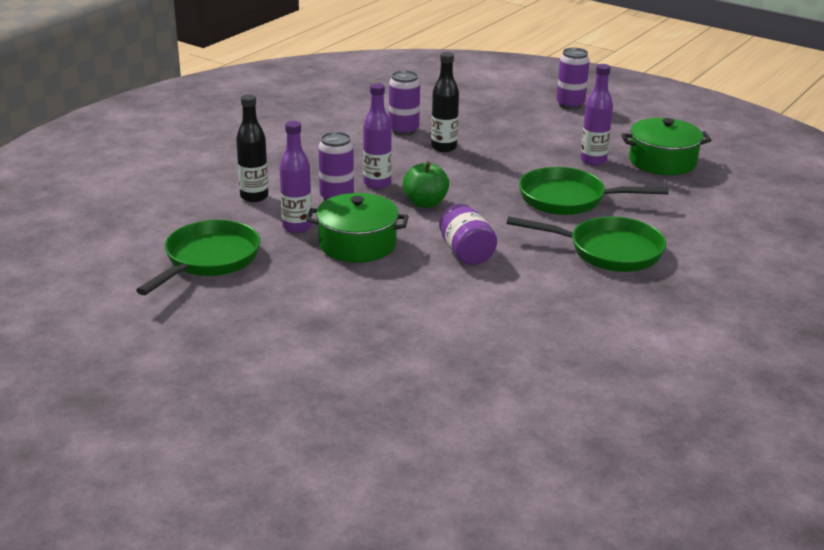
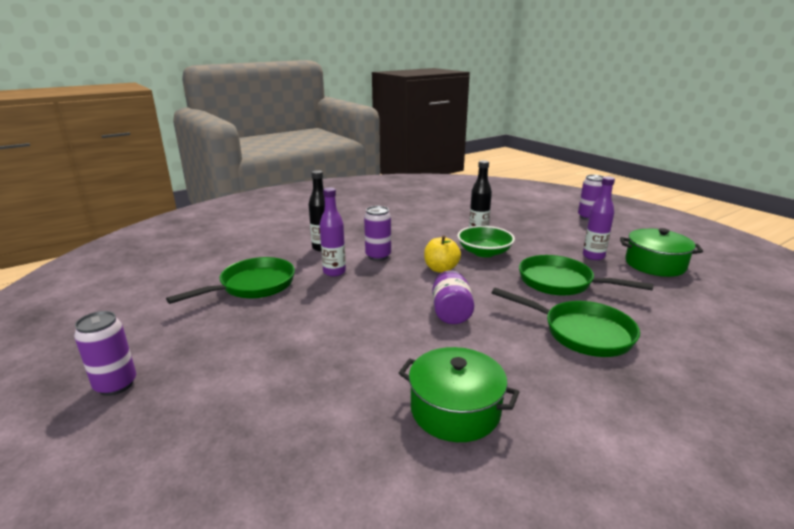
camera: 20 degrees right, 5 degrees down
(357, 244) = (368, 291): green pot -> green pot (455, 410)
(377, 183) = (414, 250): purple bottle -> none
(404, 130) = (456, 219): purple can -> purple can (116, 385)
(425, 203) = (441, 269): green apple -> yellow apple
(465, 173) = (484, 252): none -> green bowl

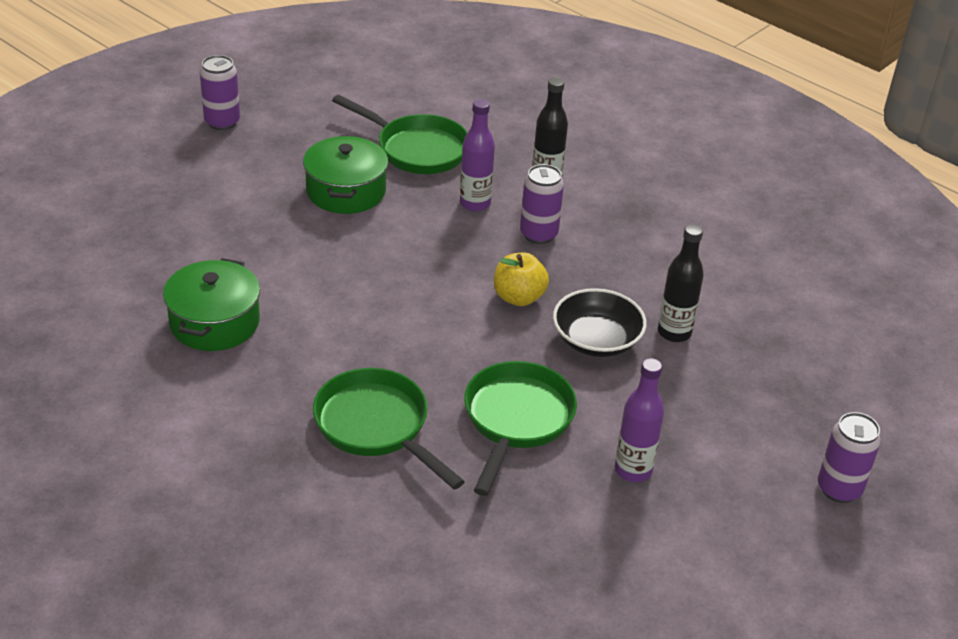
camera: 75 degrees right, 15 degrees up
(451, 312) = (397, 312): purple jar -> none
(484, 252) = (596, 340): green bowl -> black bowl
(581, 333) = (376, 427): green pan -> green pan turned 120 degrees clockwise
(655, 264) = (629, 548): green pot -> green pot (346, 191)

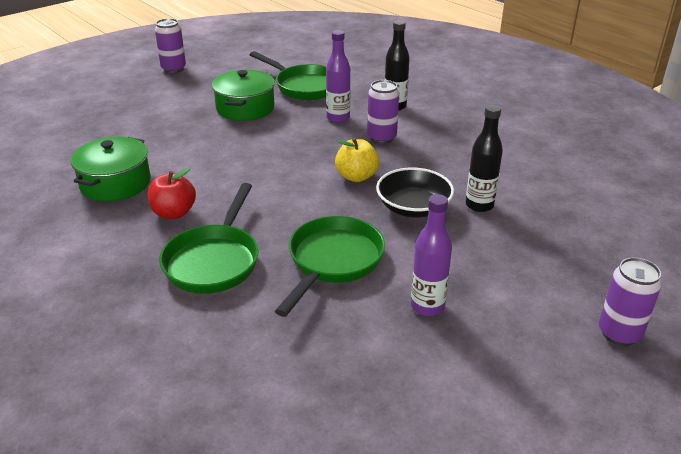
camera: 10 degrees right, 5 degrees down
(305, 363) = (174, 213): none -> red apple
(376, 427) = (214, 261): green pan -> green pan turned 135 degrees counterclockwise

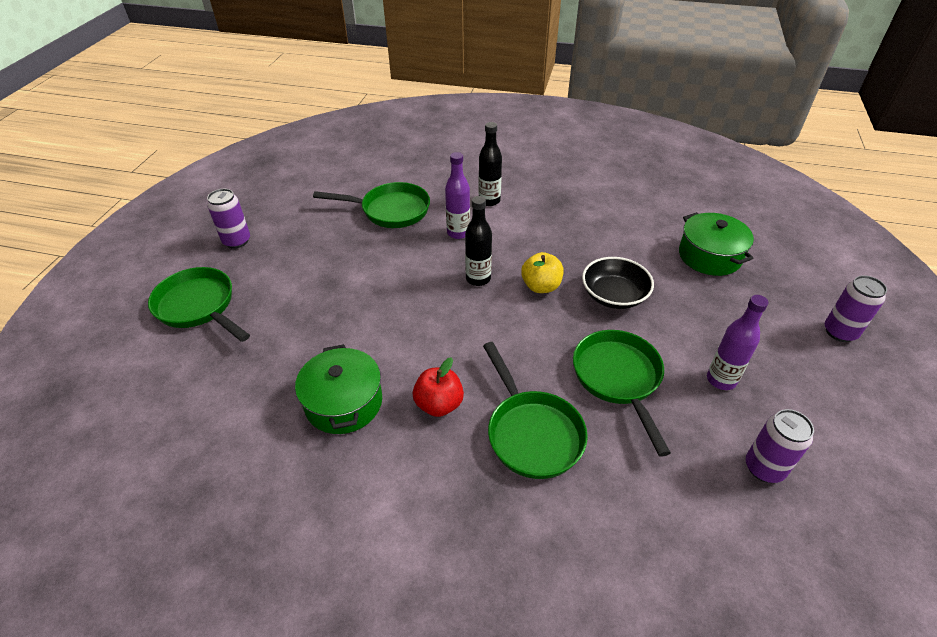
camera: 35 degrees left, 10 degrees up
(103, 96) = (199, 307): none -> green pan
(245, 108) = (365, 257): green pot -> green pot (709, 256)
(382, 138) = (515, 238): purple can -> purple can (764, 468)
(479, 205) = (653, 269): black bottle -> black bottle (478, 279)

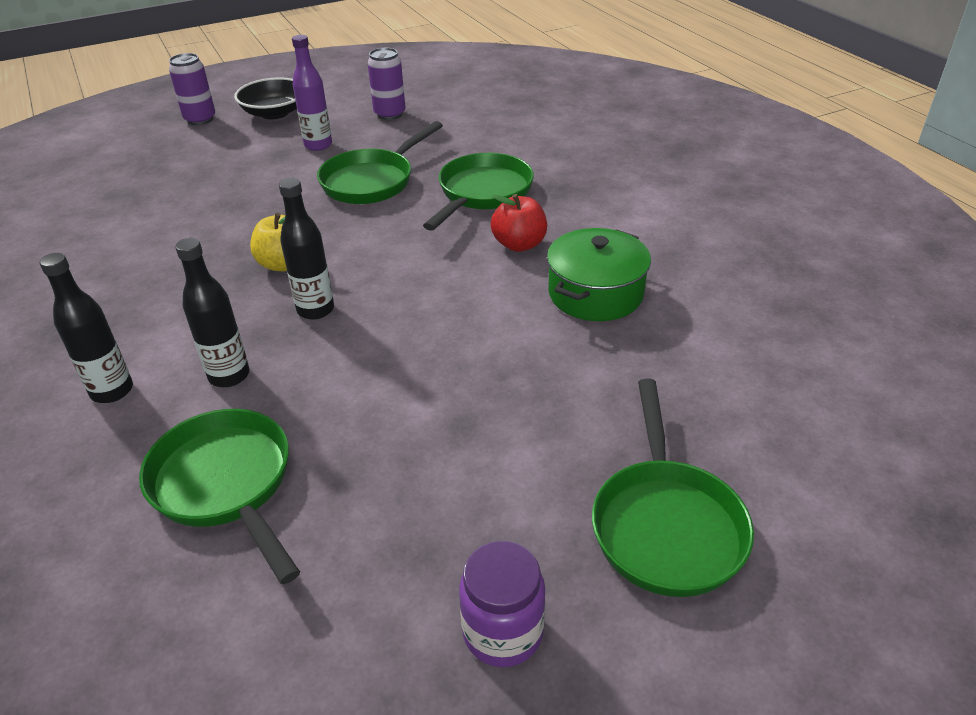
camera: 130 degrees left, 5 degrees down
(237, 241) = (503, 632): purple can -> purple jar
(458, 233) = (229, 375): purple bottle -> black bottle
(614, 295) = (253, 219): black bowl -> black bowl (275, 113)
(709, 256) = (126, 193): green pot -> none

